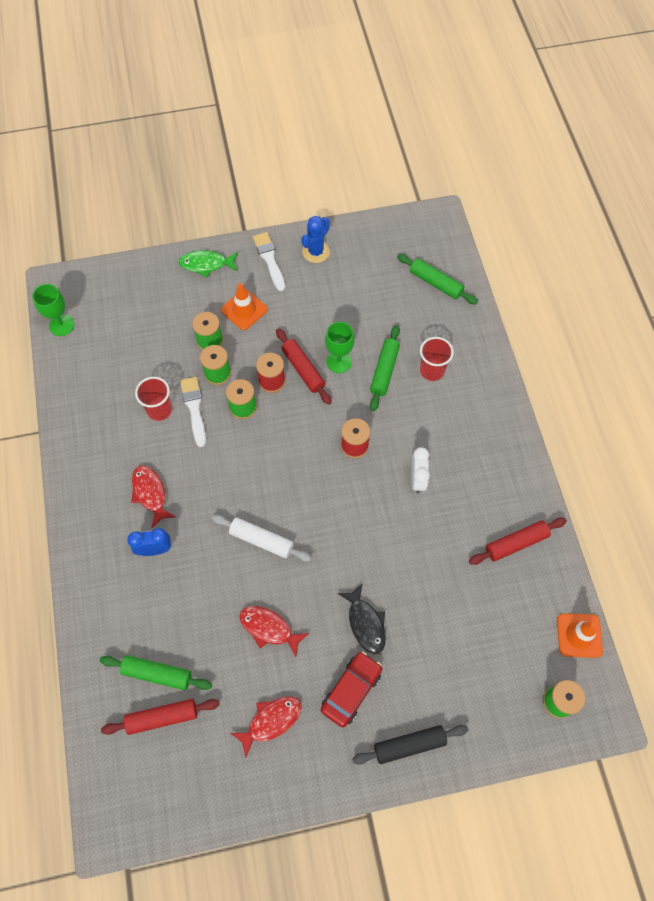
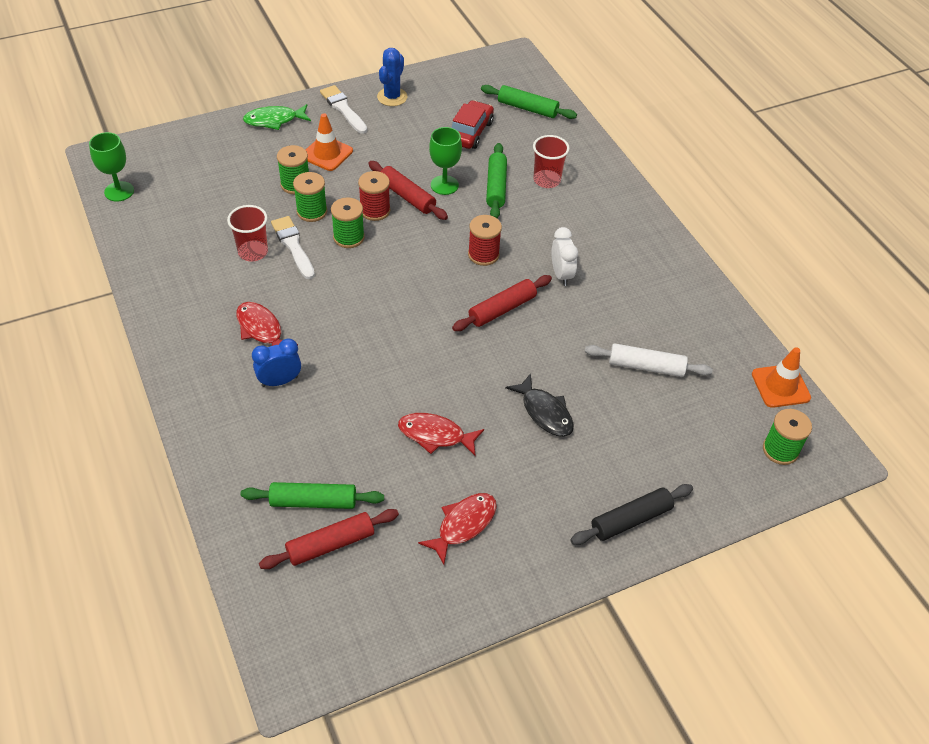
camera: 15 degrees left, 15 degrees down
(261, 540) = (403, 354): white rolling pin -> white rolling pin (646, 366)
(351, 690) = (548, 478): red car -> red car (470, 132)
(516, 543) = (685, 315): red rolling pin -> red rolling pin (502, 309)

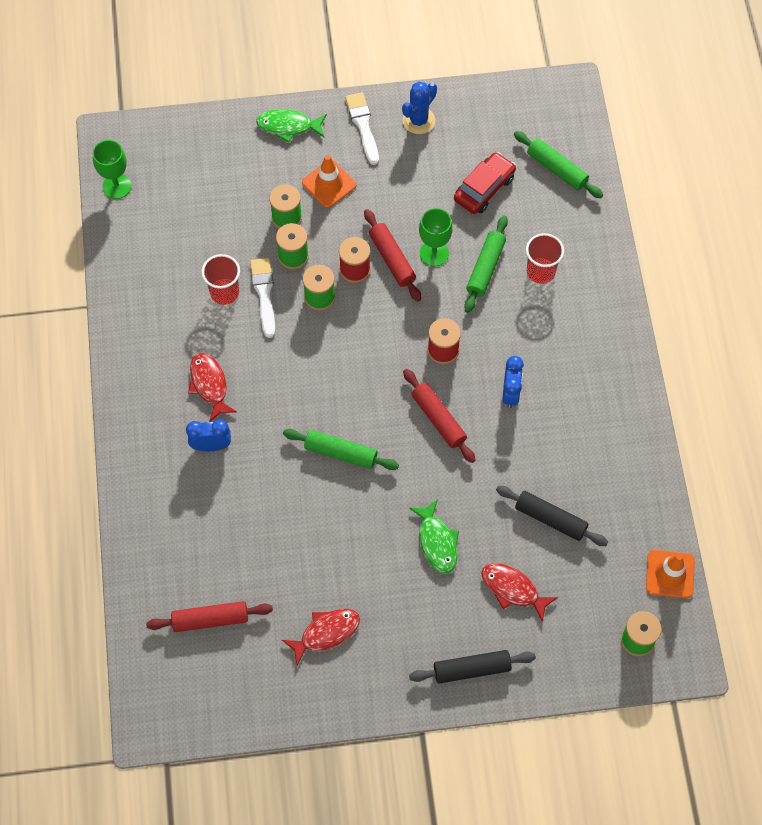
camera: 20 degrees right, 15 degrees up
(313, 501) = (207, 575): green rolling pin -> green rolling pin (341, 453)
(435, 435) = (331, 539): red fish -> red fish (513, 589)
(502, 309) = (438, 419): red rolling pin -> red rolling pin turned 75 degrees clockwise
(545, 412) = (437, 542): black fish -> green fish
(561, 275) = (510, 393): white clock -> blue clock
(646, 366) = (550, 519): white rolling pin -> black rolling pin

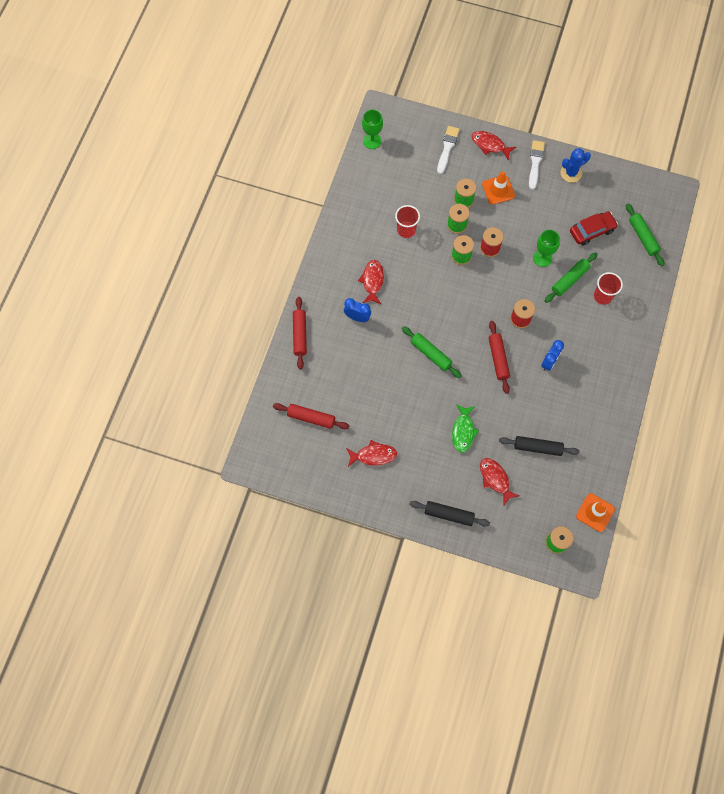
camera: 25 degrees right, 5 degrees up
(264, 294) = (429, 240): white brush -> white brush (447, 148)
(288, 126) = (490, 145): green fish -> red fish
(392, 259) = (515, 251): red rolling pin -> red rolling pin (300, 335)
(550, 519) = (538, 447): black rolling pin -> black rolling pin turned 45 degrees counterclockwise

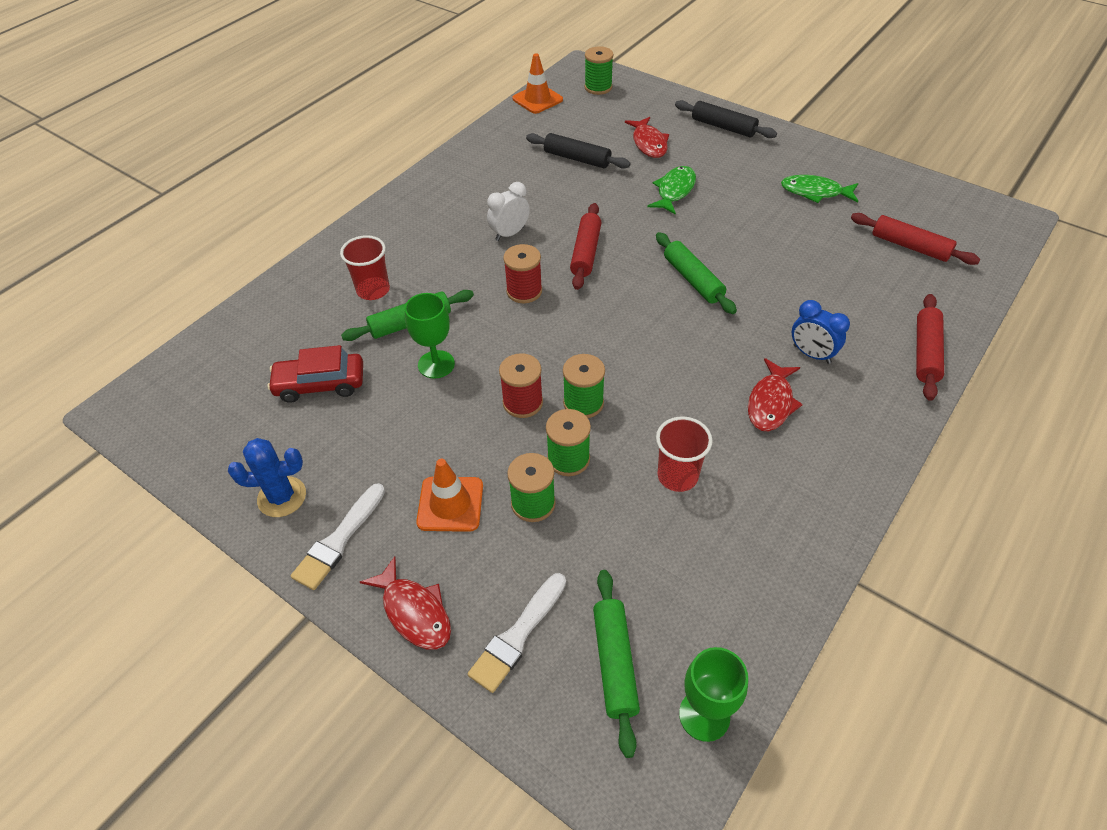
camera: 160 degrees left, 20 degrees down
(373, 455) = (815, 192): red fish -> green fish
(549, 362) = (510, 234): blue clock -> white clock
(643, 237) = (241, 353): green rolling pin -> green rolling pin (614, 663)

